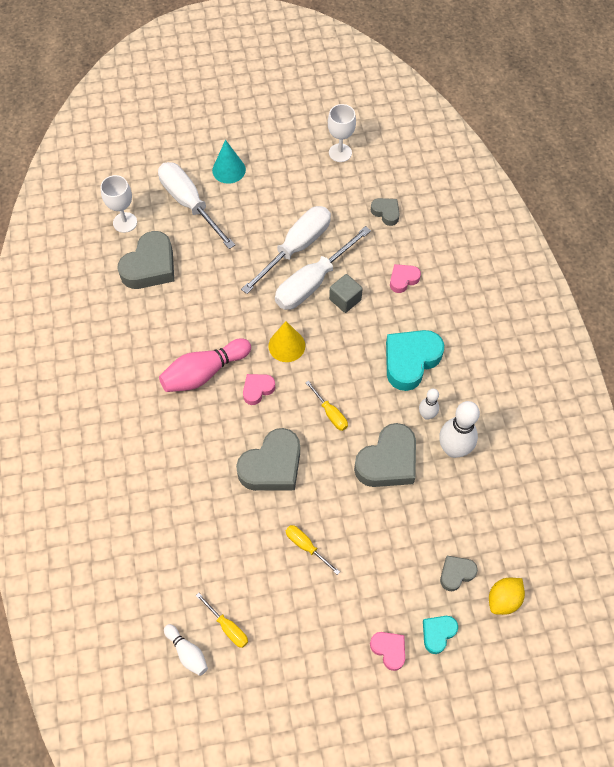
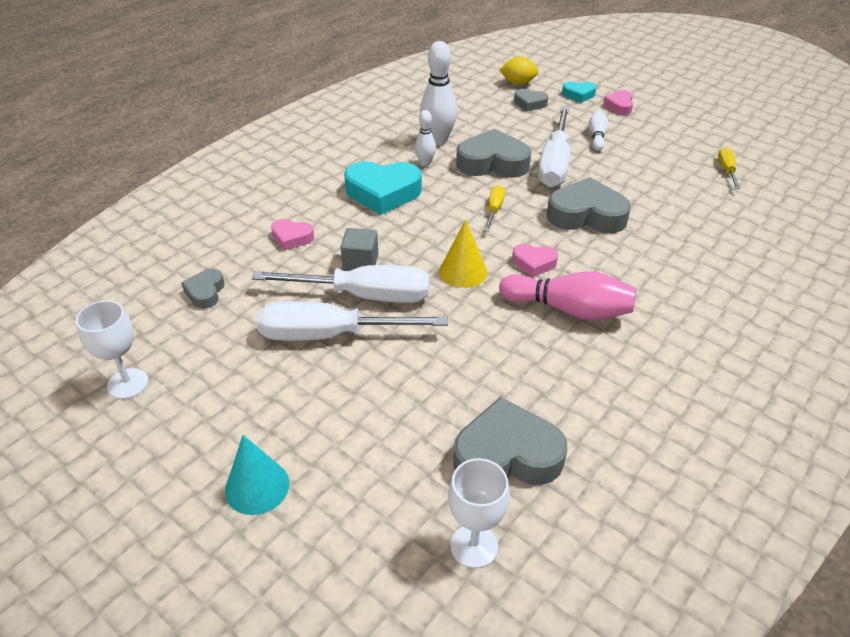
camera: 130 degrees left, 20 degrees down
(187, 652) = (773, 178): white bowling pin -> white bowling pin (596, 137)
(189, 204) = (363, 489): white screwdriver -> white screwdriver (554, 164)
(306, 546) = (616, 166): yellow screwdriver -> none

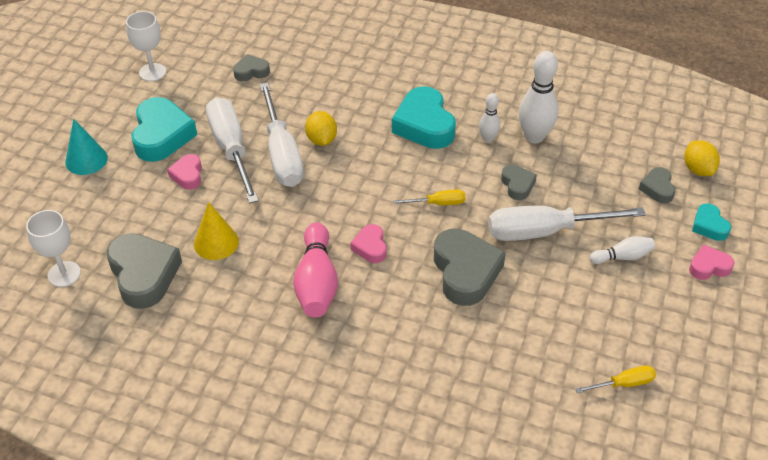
camera: 70 degrees right, 5 degrees up
(262, 395) = (162, 135): none -> turquoise heart
(292, 238) = (334, 92): pink heart -> pink heart (187, 175)
(360, 262) = (321, 140): grey cube -> yellow lemon
(463, 271) = (337, 203): yellow cone -> yellow cone (216, 242)
(492, 163) = (517, 185): grey heart -> grey heart, size x0.52

